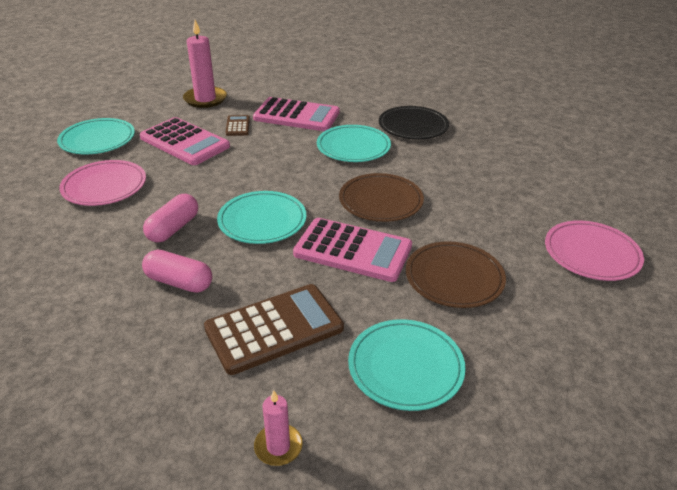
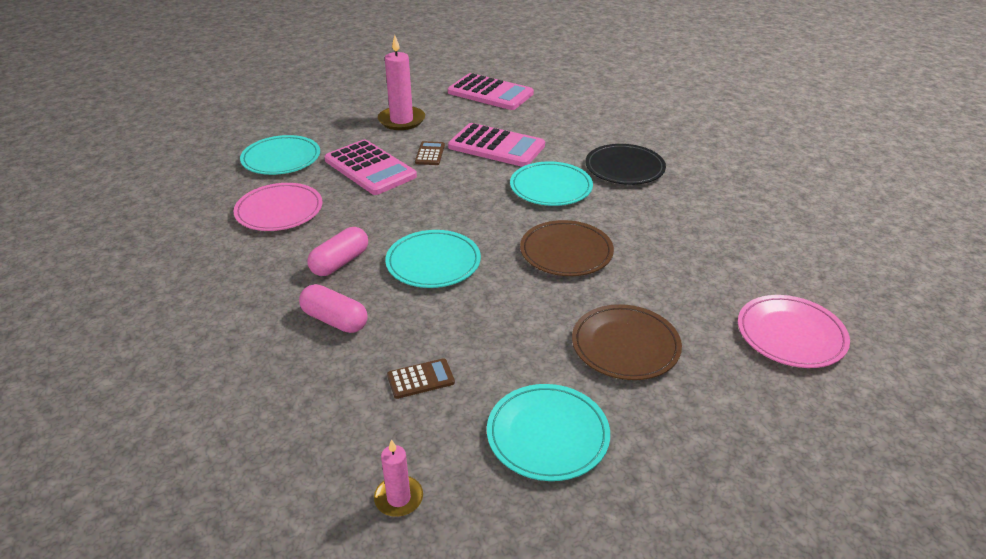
camera: 10 degrees right, 0 degrees up
(274, 328) = (420, 379): brown calculator -> brown calculator, size x0.48
(353, 250) = (522, 304): pink calculator -> pink calculator (490, 93)

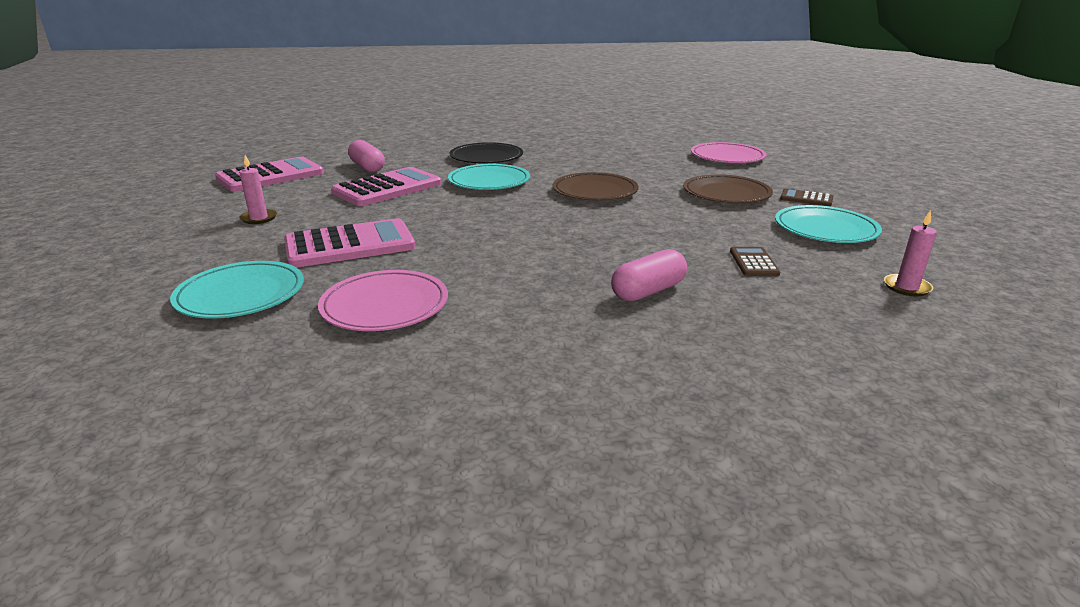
camera: 70 degrees left, 10 degrees down
(340, 262) = (540, 279): pink capsule -> pink capsule (367, 167)
(401, 120) = (259, 218): pink candle -> pink candle, size x0.56
(430, 154) = (360, 215): brown calculator -> brown calculator (806, 198)
(433, 262) = (574, 237): turquoise plate -> none

